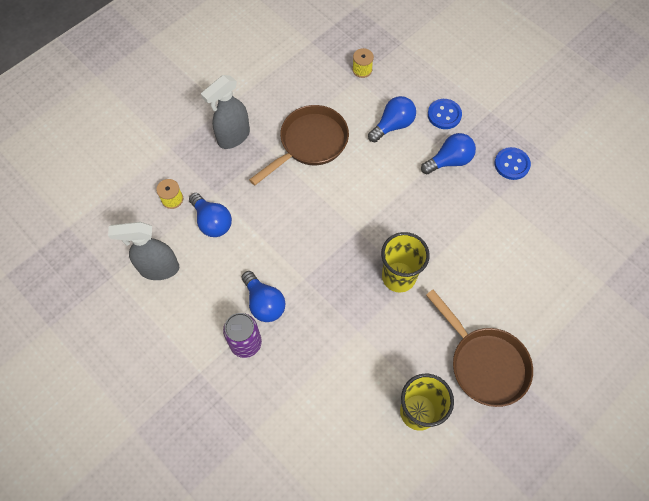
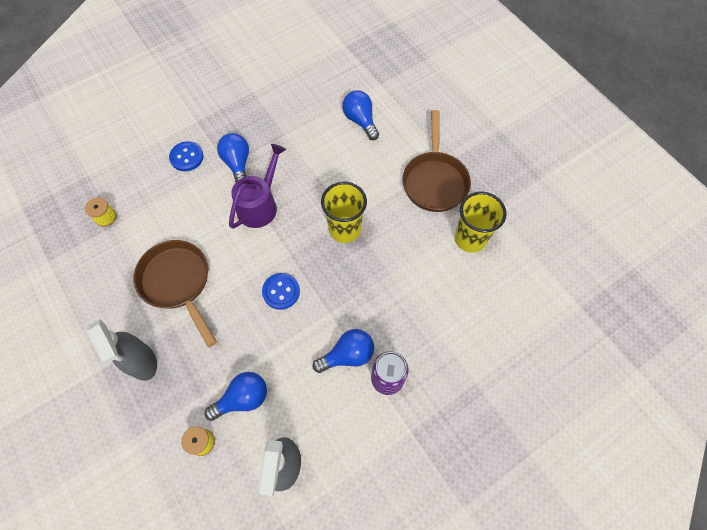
camera: 80 degrees left, 0 degrees up
(393, 125) = (183, 202): blue light bulb -> blue light bulb (360, 121)
(407, 192) = (260, 205): none -> purple watering can
(484, 363) = (434, 180): brown pan -> brown pan turned 120 degrees clockwise
(511, 164) = (256, 118): blue button -> blue button (281, 292)

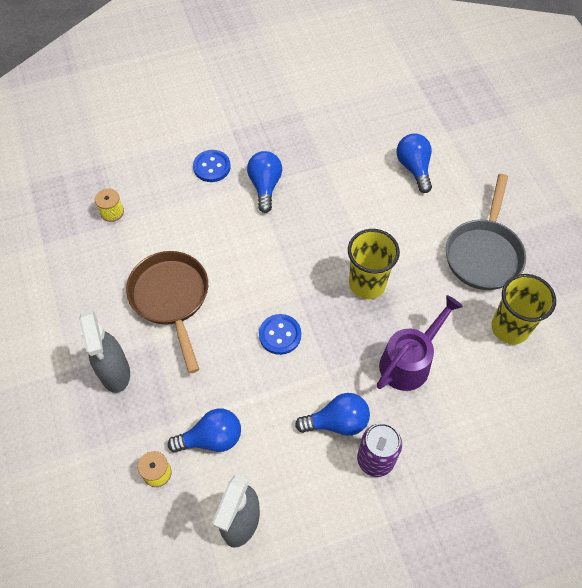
camera: 15 degrees right, 5 degrees down
(260, 205) = (279, 236): purple watering can -> purple watering can (409, 361)
(434, 180) = (484, 253): brown pan -> grey pan

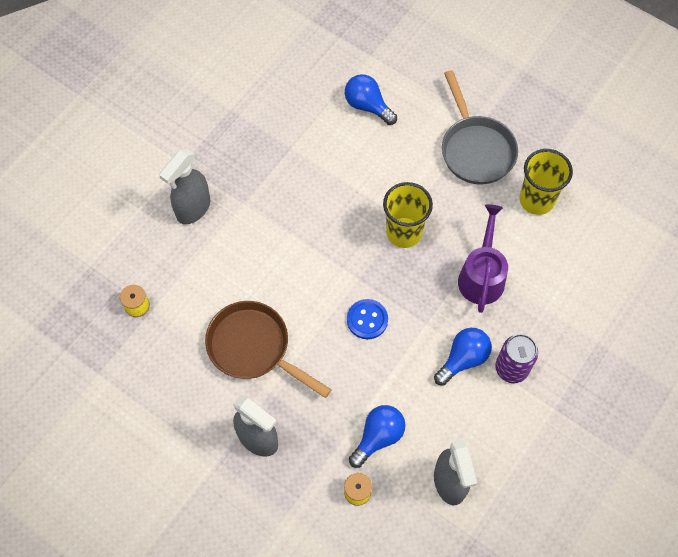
camera: 35 degrees left, 5 degrees up
(212, 167) = (193, 209): blue button -> grey spray bottle
(265, 186) = (254, 198): blue light bulb -> none

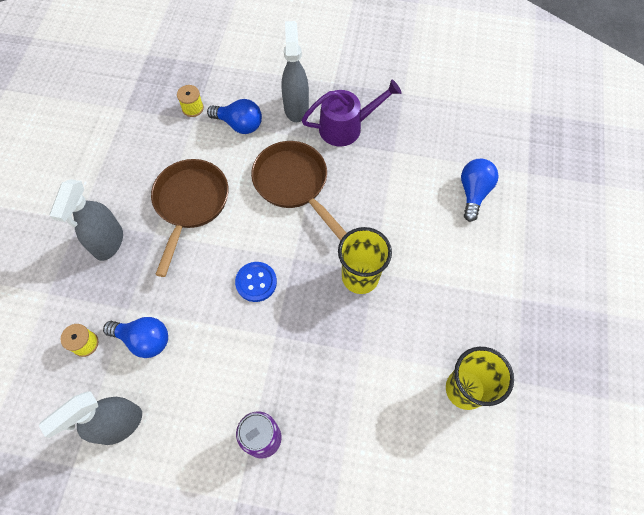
camera: 65 degrees right, 0 degrees up
(193, 209) = (296, 108): grey spray bottle -> grey spray bottle turned 75 degrees clockwise
(280, 247) = (294, 184): none -> brown pan
(463, 359) = (253, 386): blue light bulb -> blue light bulb (239, 124)
(475, 149) = (487, 305): grey pan -> none
(482, 276) = (350, 368): purple watering can -> purple watering can (346, 127)

